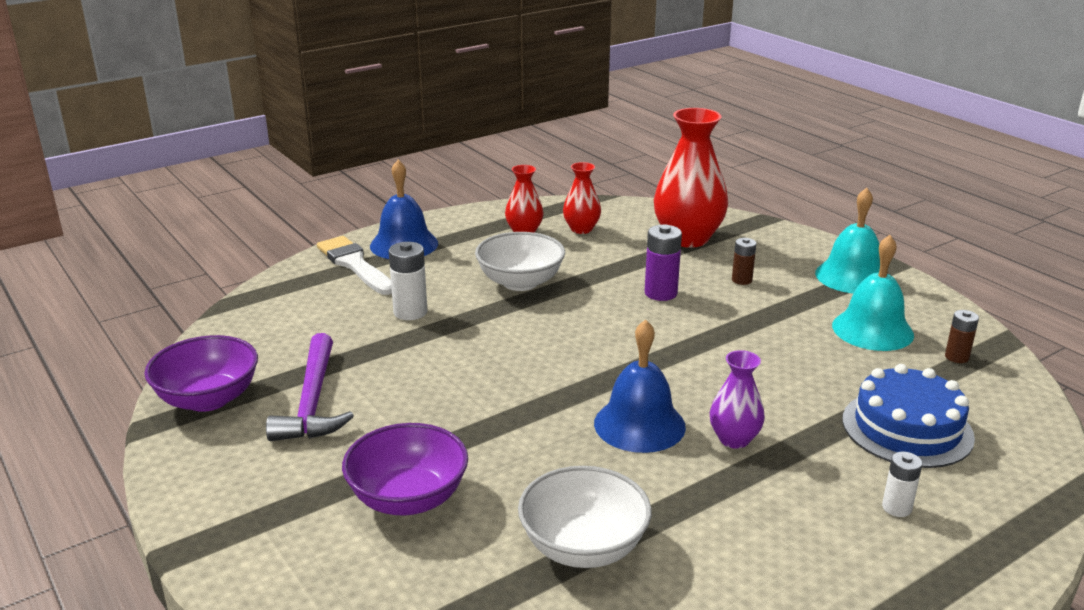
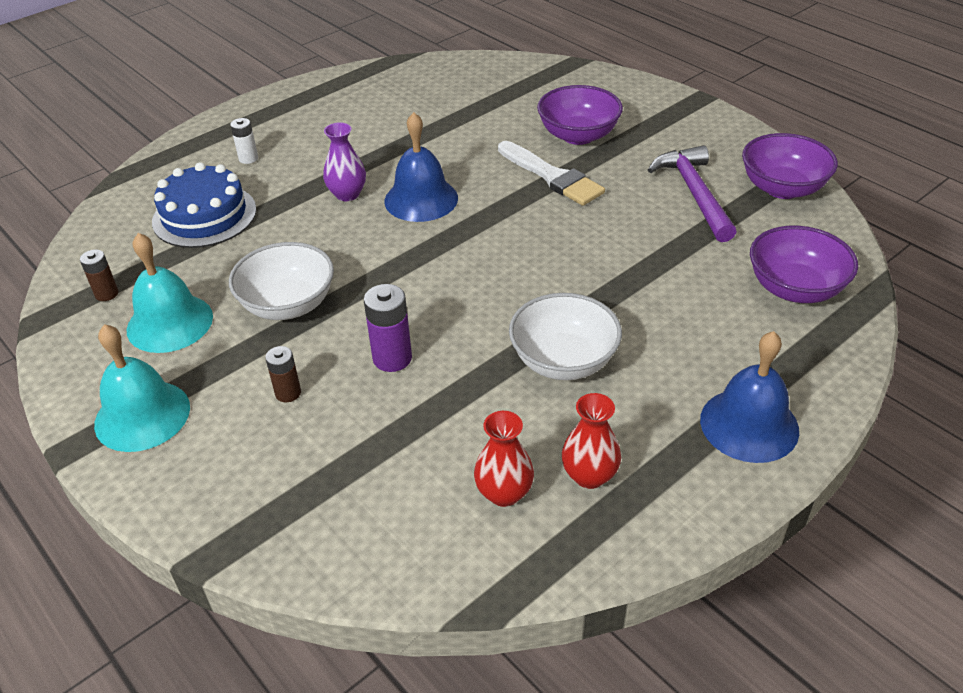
camera: 175 degrees right, 15 degrees up
(293, 311) = (795, 288): none -> purple bowl
(354, 264) = (786, 373): white brush -> white brush (552, 176)
(410, 312) = (669, 300): white battery -> none
(583, 547) = (457, 120): white bowl -> white bowl (288, 305)
(688, 238) = (342, 484): red vase -> none

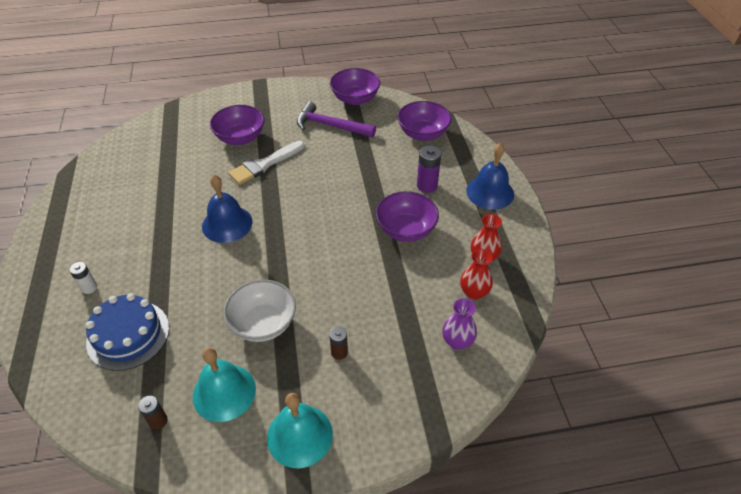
camera: 60 degrees left, 5 degrees up
(347, 194) = (186, 254): purple vase -> purple vase (457, 341)
(392, 358) = (349, 294): purple battery -> purple battery (427, 185)
(552, 176) = (264, 164): white brush -> white brush turned 150 degrees clockwise
(563, 361) = (406, 230): white bowl -> purple bowl

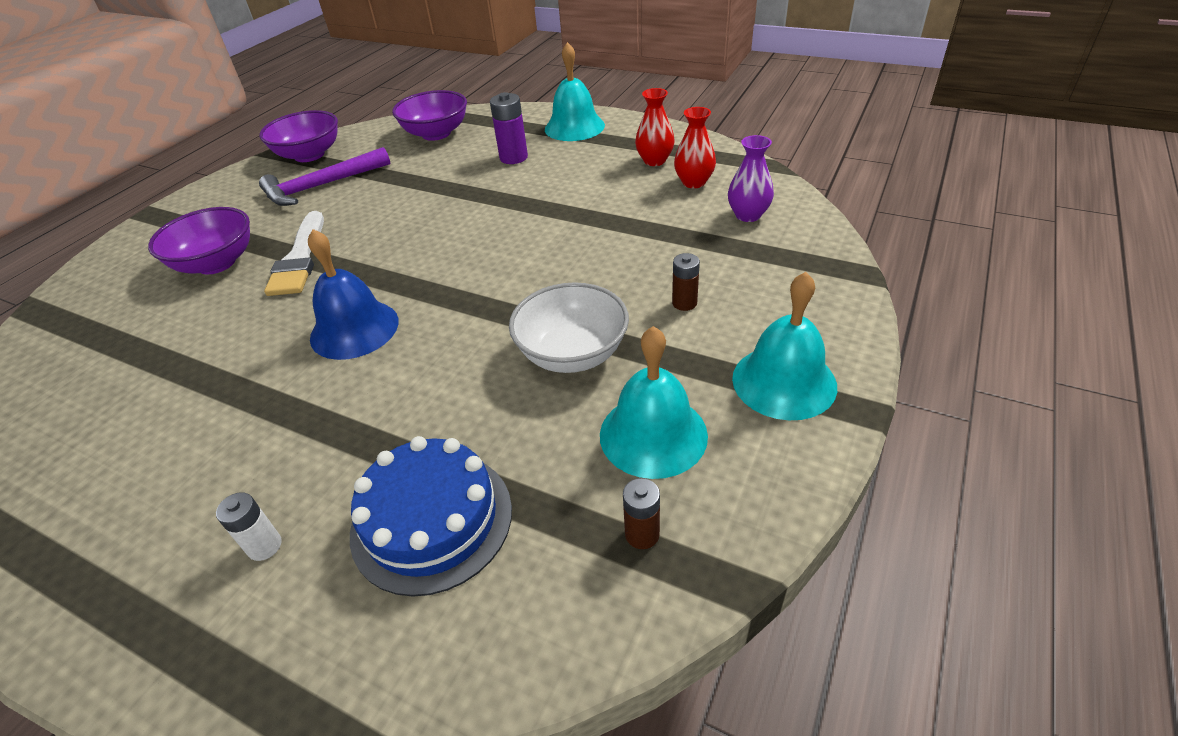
camera: 50 degrees left, 5 degrees down
(406, 230) = (558, 192): purple bowl -> none
(490, 192) = (574, 127): blue bell -> turquoise bell

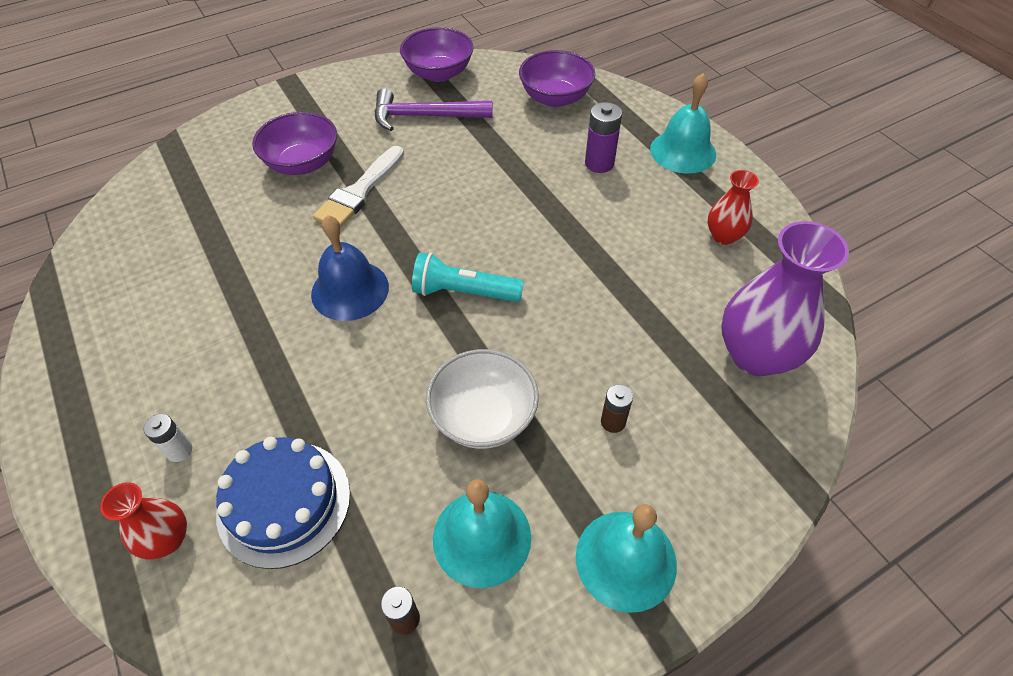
camera: 30 degrees right, 10 degrees up
(472, 282) = (463, 292): none -> turquoise flashlight
(693, 182) = (738, 284): red vase -> red vase (167, 539)
(748, 215) = (756, 355): purple vase -> purple vase, size x1.88

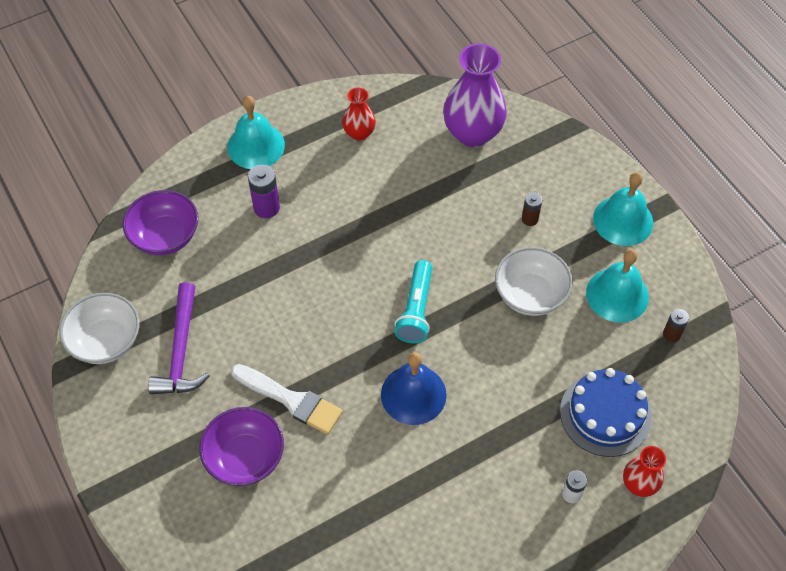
camera: 90 degrees left, 5 degrees up
(439, 73) = (106, 341): purple bowl -> white bowl

